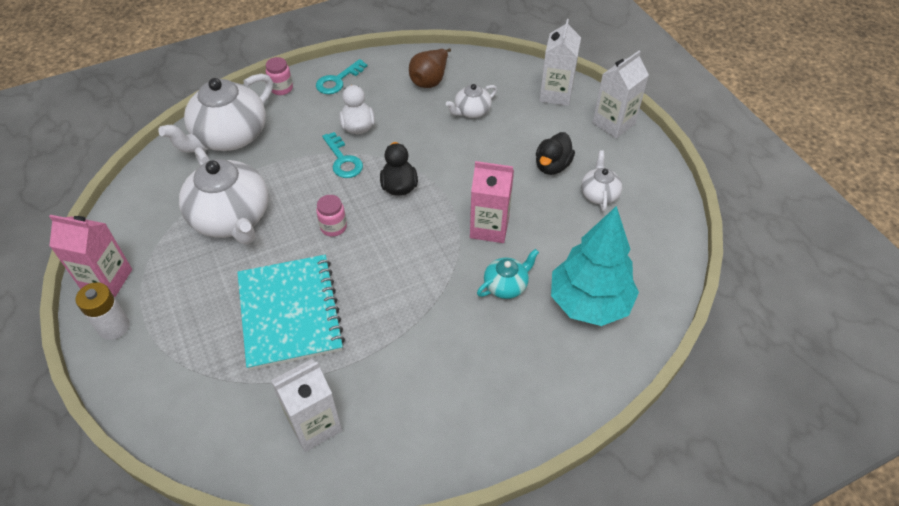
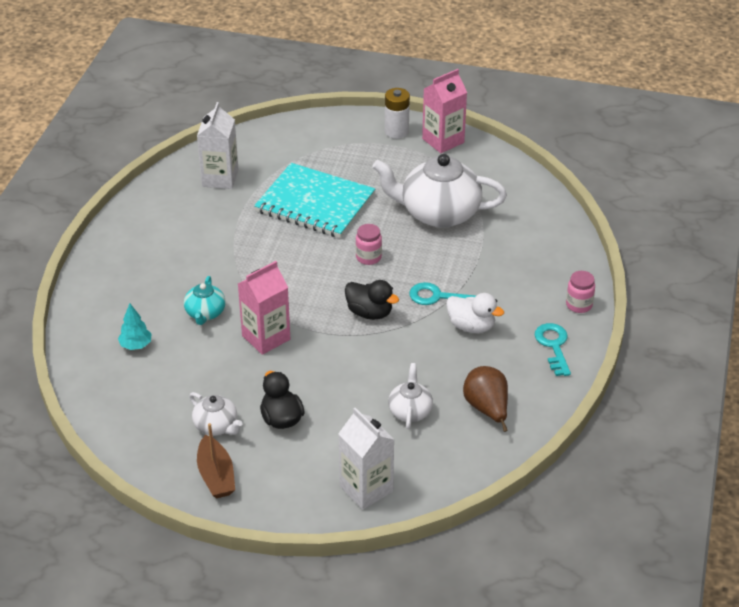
camera: 130 degrees right, 10 degrees down
(229, 137) = (540, 248): white teapot -> none
(589, 303) = (136, 345): turquoise tree -> turquoise tree, size x0.42
(613, 123) = (279, 502): white carton -> none
(634, 165) = (216, 475): none -> brown boat

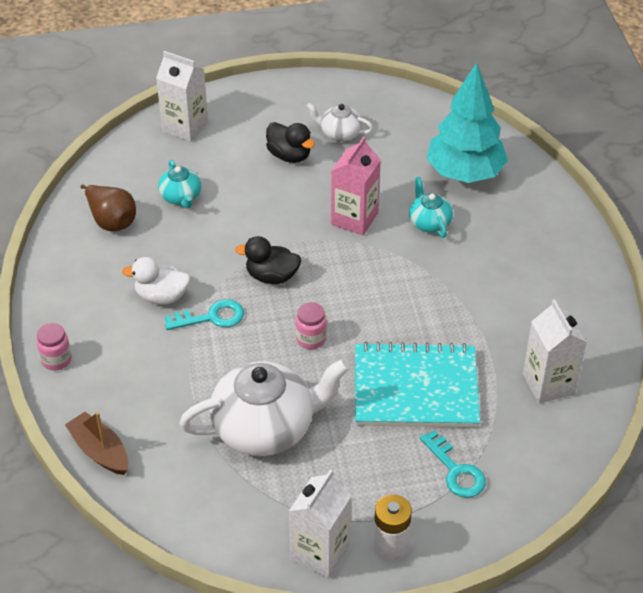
camera: 155 degrees right, 5 degrees up
(136, 345) = (465, 173): turquoise tree -> turquoise tree, size x2.41
(216, 475) = (311, 99): brown boat -> brown boat (100, 451)
(410, 411) = (181, 197): white teapot -> turquoise teapot
(443, 141) = (320, 553): pink carton -> white carton
(553, 346) = (69, 303): turquoise key -> turquoise key (456, 470)

